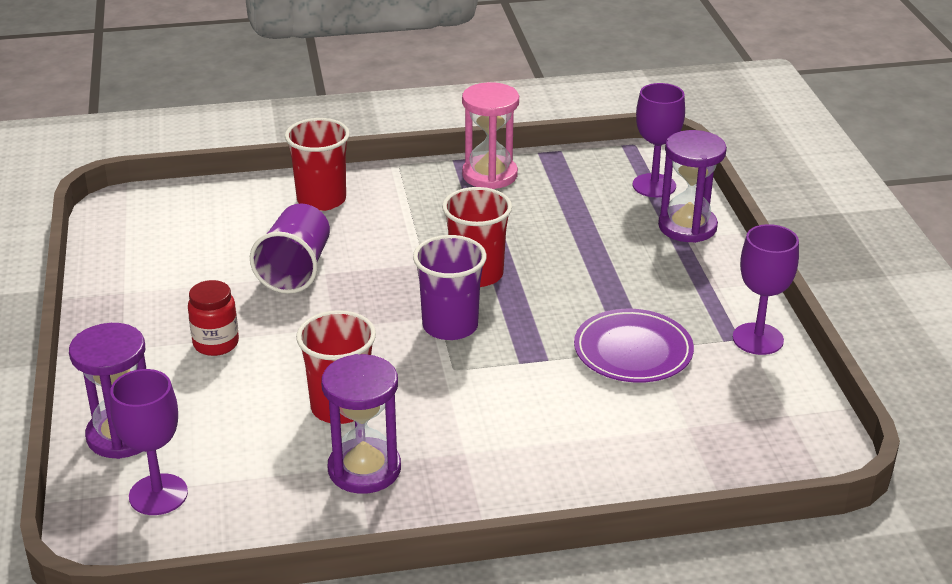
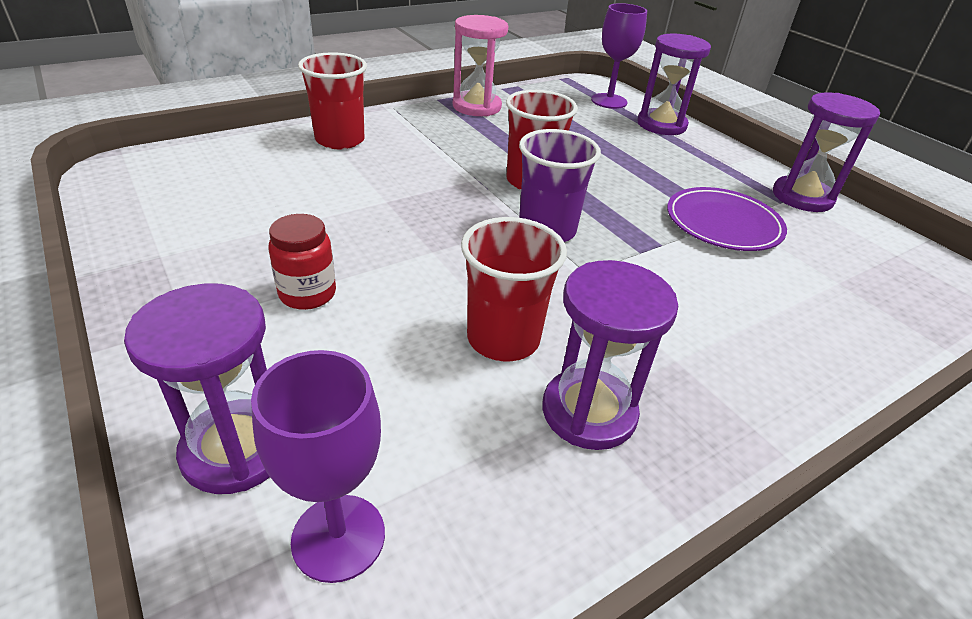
camera: 25 degrees left, 5 degrees up
(295, 270) = (353, 203): purple cup -> none
(758, 339) = (802, 197): purple goblet -> purple hourglass

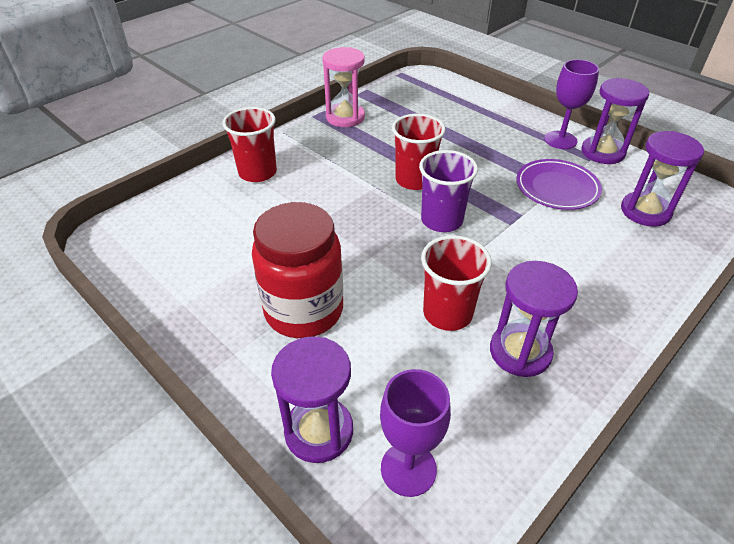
camera: 10 degrees left, 5 degrees up
(307, 294) = (304, 310): red jar -> red jar, size x1.98
(609, 101) = (441, 90): purple goblet -> purple goblet (560, 140)
(661, 125) = (487, 106): purple hourglass -> purple hourglass (645, 211)

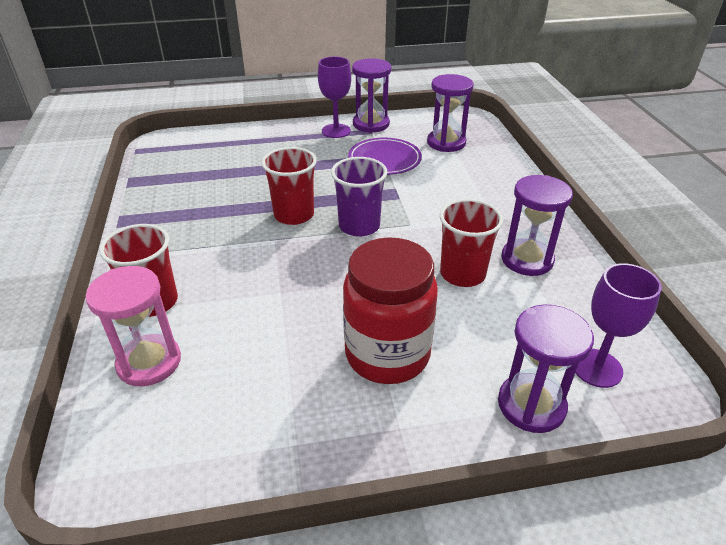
camera: 55 degrees left, 5 degrees down
(345, 117) = (151, 209): pink hourglass -> pink hourglass (149, 362)

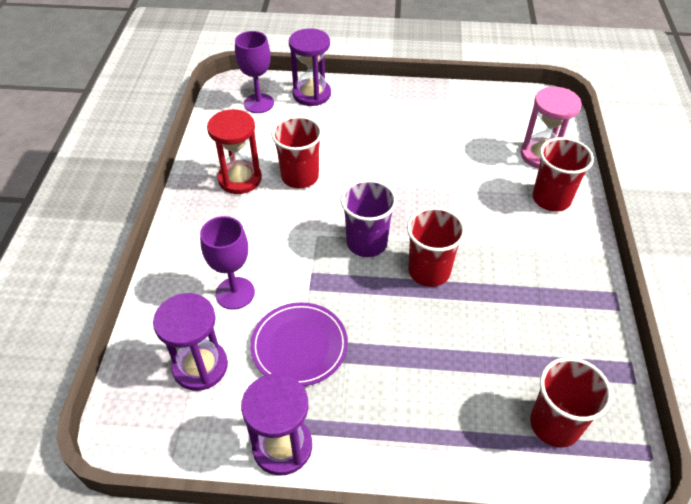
camera: 165 degrees left, 10 degrees up
(197, 153) = (555, 424): none -> red cup
(336, 131) = (342, 438): purple goblet -> purple goblet (235, 293)
(387, 354) = (382, 132): red jar -> none
(527, 259) = (240, 179): purple hourglass -> red hourglass

